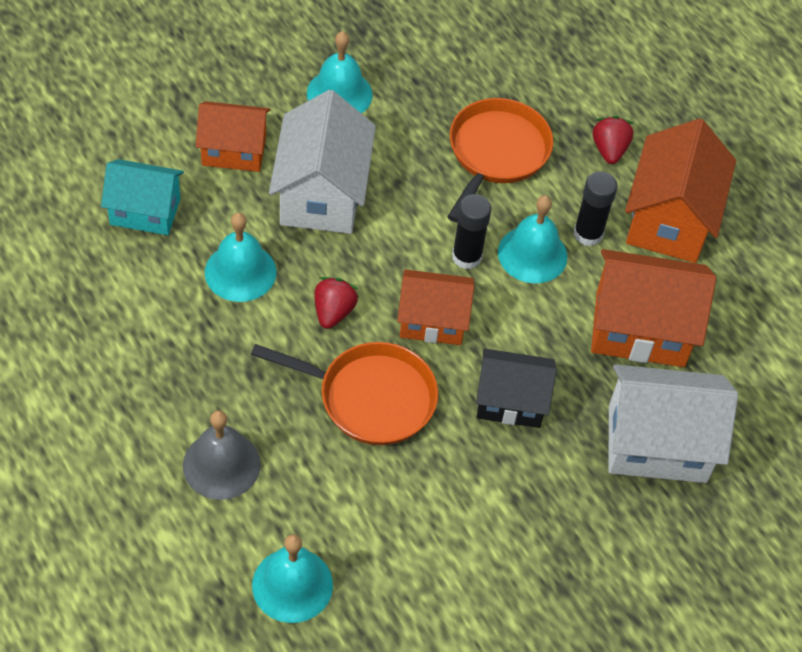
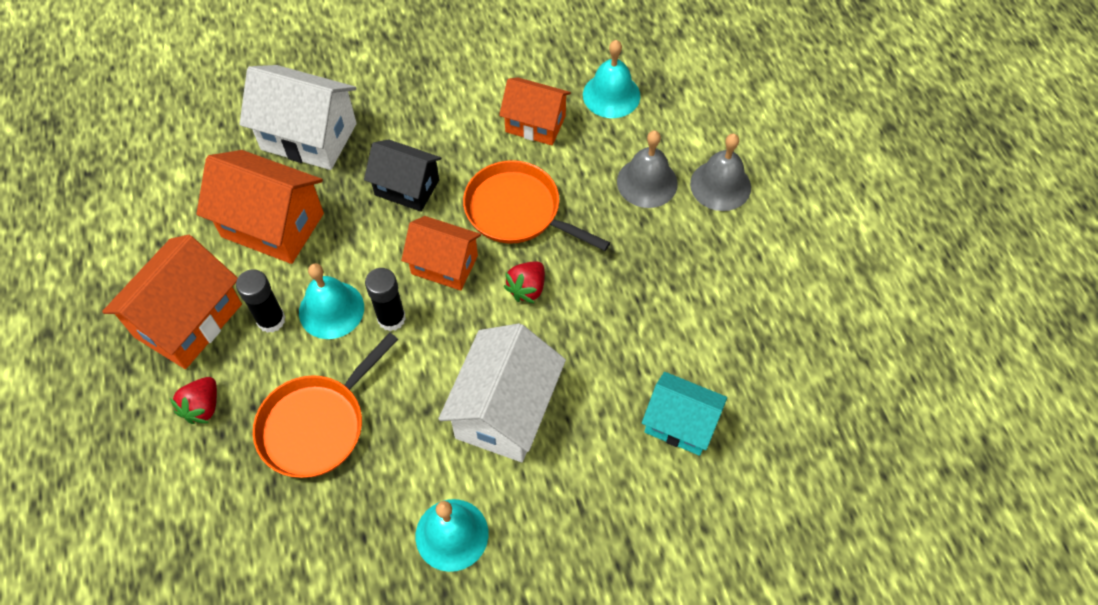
camera: 160 degrees left, 5 degrees up
(127, 478) = (720, 185): none -> grey bell
(234, 151) = (580, 480): orange house -> orange house (535, 124)
(240, 272) = (600, 342): turquoise bell -> none

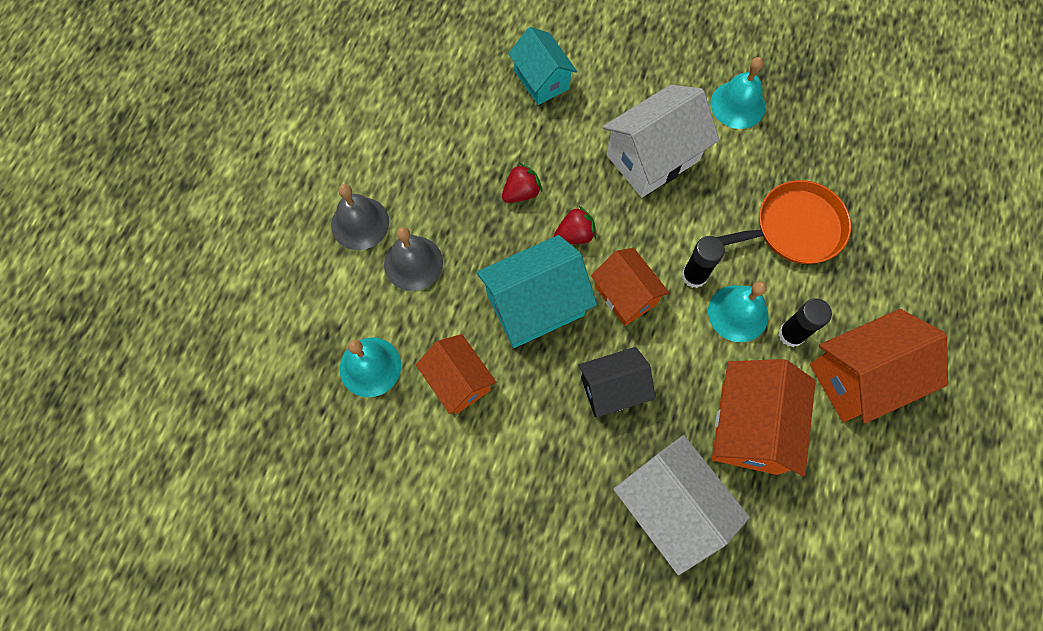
camera: 145 degrees left, 10 degrees up
(203, 407) = (875, 294): red strawberry -> red strawberry (521, 192)
(273, 225) = (750, 427): orange house -> orange house turned 45 degrees clockwise
(407, 187) = (612, 389): black house -> black house turned 75 degrees counterclockwise
(518, 211) = (535, 305): orange pan -> turquoise house

